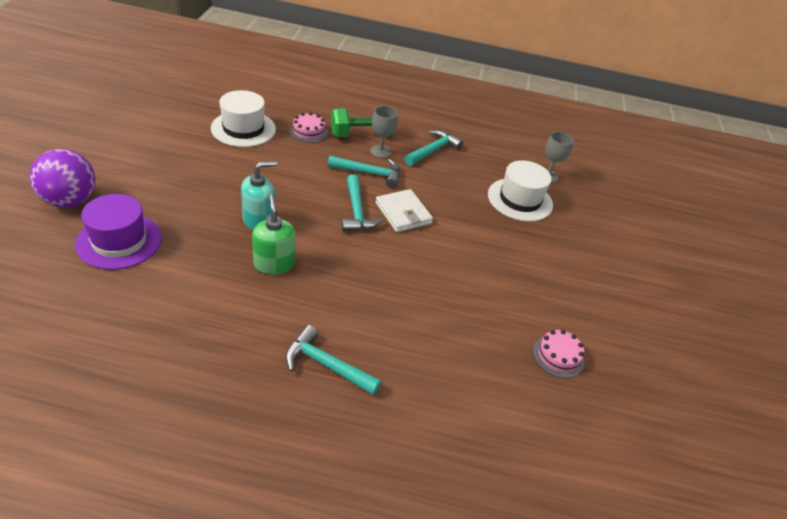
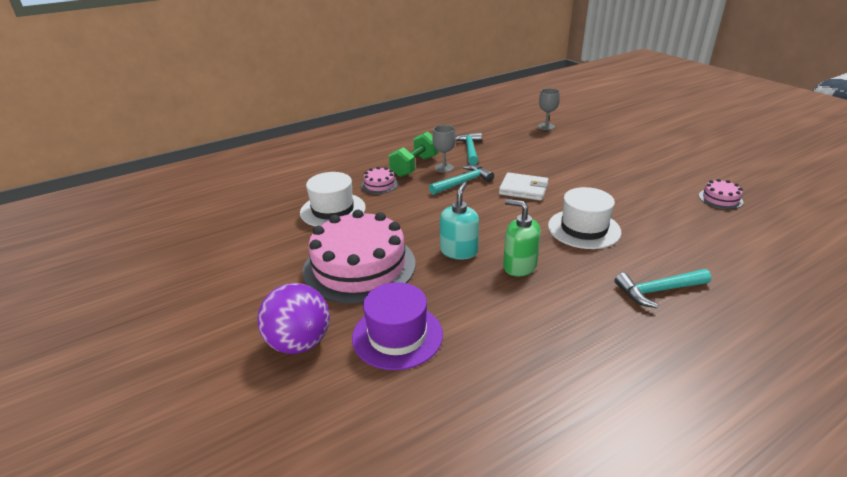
camera: 35 degrees left, 10 degrees down
(183, 180) = (359, 266): none -> pink cake
(357, 212) = (500, 206): turquoise hammer -> none
(520, 199) = (558, 145): white hat -> white hat (584, 229)

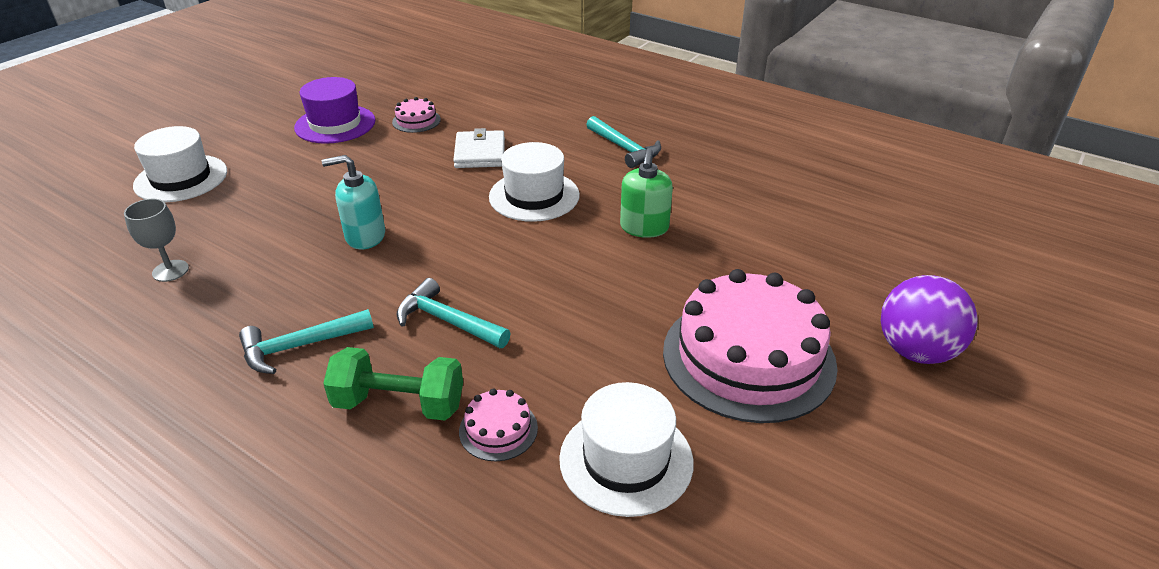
camera: 115 degrees left, 5 degrees up
(397, 335) = (830, 282): purple hat -> purple hat (335, 124)
(444, 168) = (395, 359): grey goblet -> none
(459, 251) = (647, 278): turquoise soap dispenser -> turquoise soap dispenser (365, 236)
(523, 189) = (447, 255): white wallet -> white wallet (480, 153)
(639, 127) = (181, 178): none -> white hat

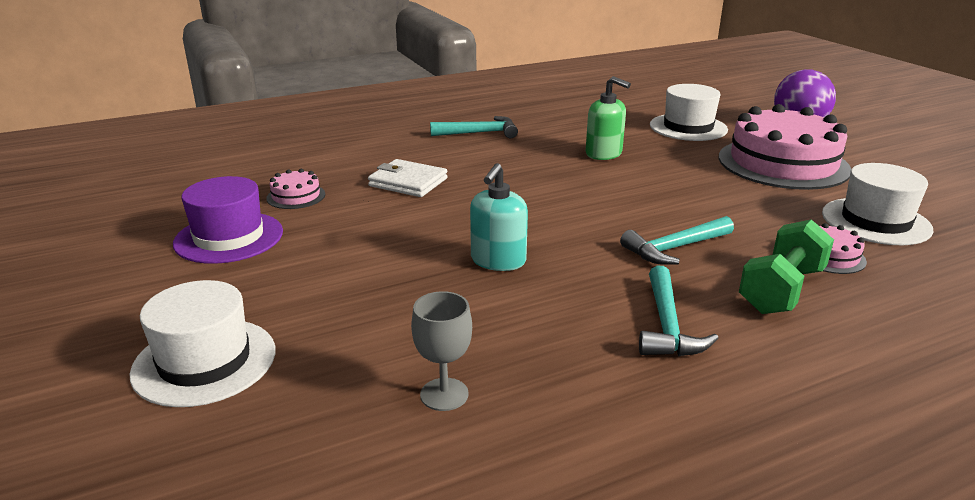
camera: 60 degrees left, 10 degrees down
(534, 196) = (513, 178): white hat -> white hat (688, 127)

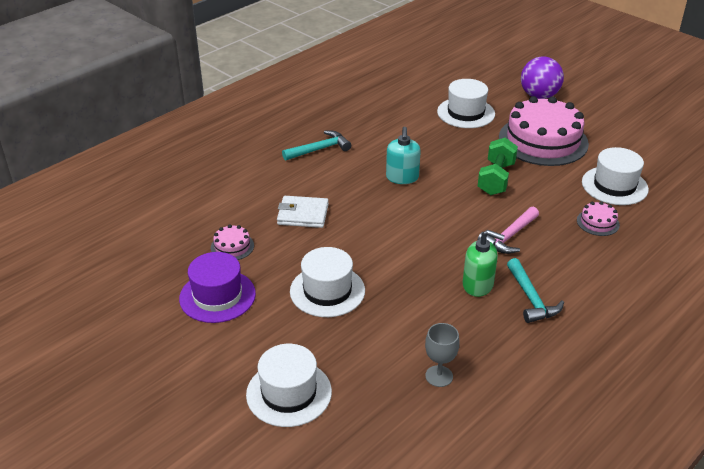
camera: 20 degrees left, 10 degrees up
(369, 258) = (327, 291): none -> white hat
(498, 261) = (409, 273): turquoise soap dispenser -> turquoise soap dispenser (402, 178)
(604, 154) = (422, 155): green soap dispenser -> green soap dispenser (478, 285)
(674, 248) = (509, 237): turquoise hammer -> pink hammer
(781, 290) = (581, 256): green dumbbell -> green dumbbell (496, 179)

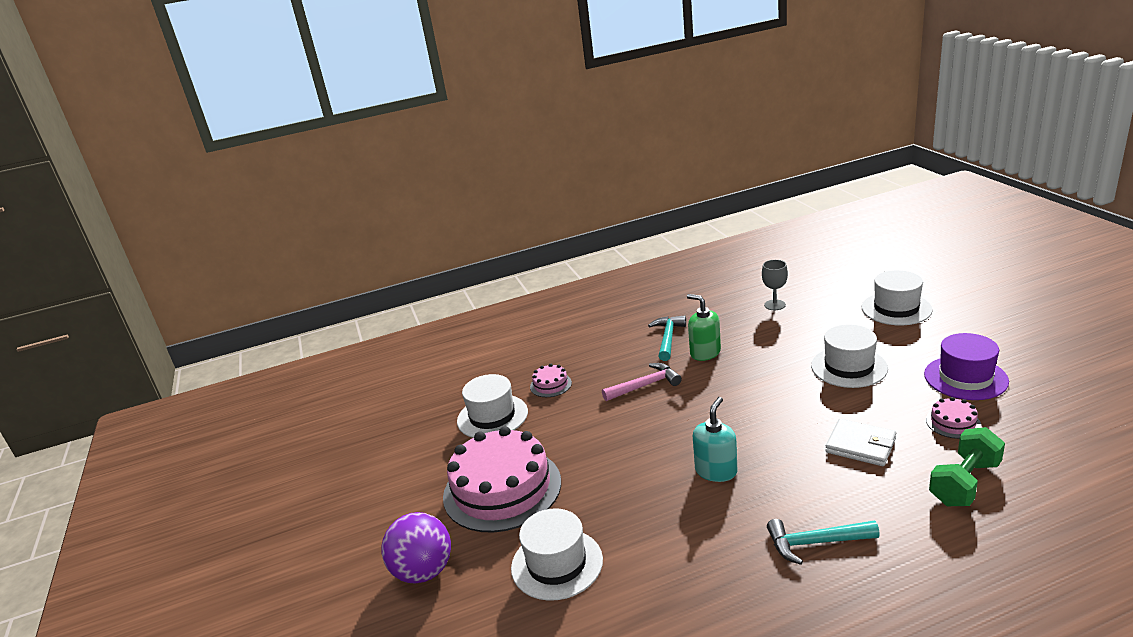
camera: 150 degrees left, 10 degrees down
(496, 179) = (605, 447): green dumbbell -> green dumbbell (964, 483)

